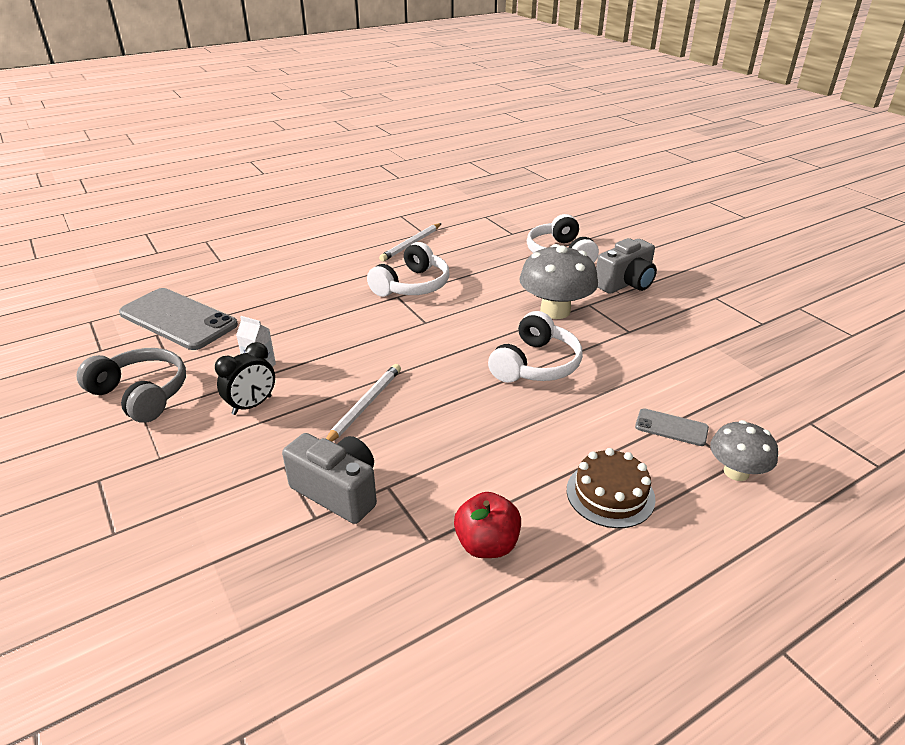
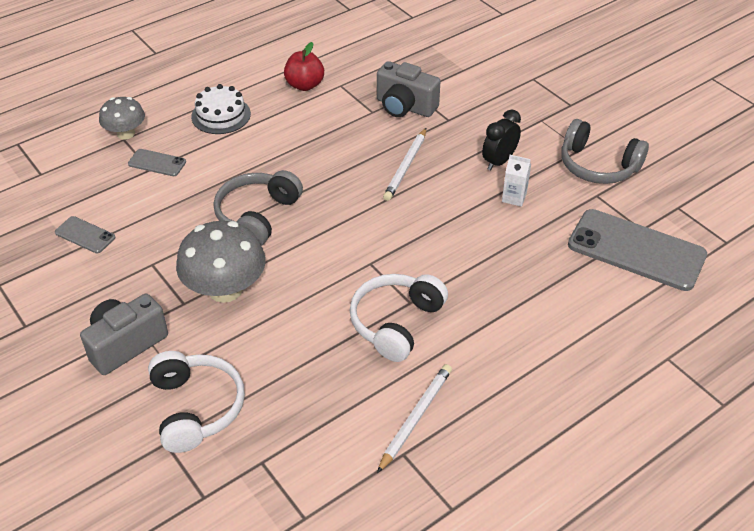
camera: 175 degrees right, 10 degrees up
(536, 364) = (257, 216): white headphones -> grey headphones
(610, 494) = (221, 115): brown cake -> white cake
(709, 357) = (85, 235): none -> grey phone

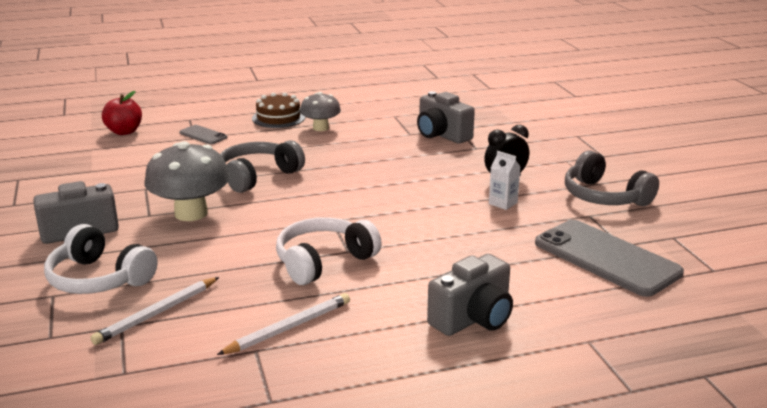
camera: 20 degrees right, 20 degrees down
(85, 235) = (109, 164): grey phone -> none
(125, 133) = (194, 116): grey mushroom -> grey mushroom (321, 128)
(196, 408) = (98, 279): white headphones -> white headphones turned 120 degrees clockwise
(221, 115) = (278, 118): white cake -> brown cake
(304, 85) = (363, 111): red apple -> red apple (124, 132)
(406, 166) = (414, 169): white pencil -> white pencil (157, 313)
(565, 359) = (473, 319): none -> grey camera

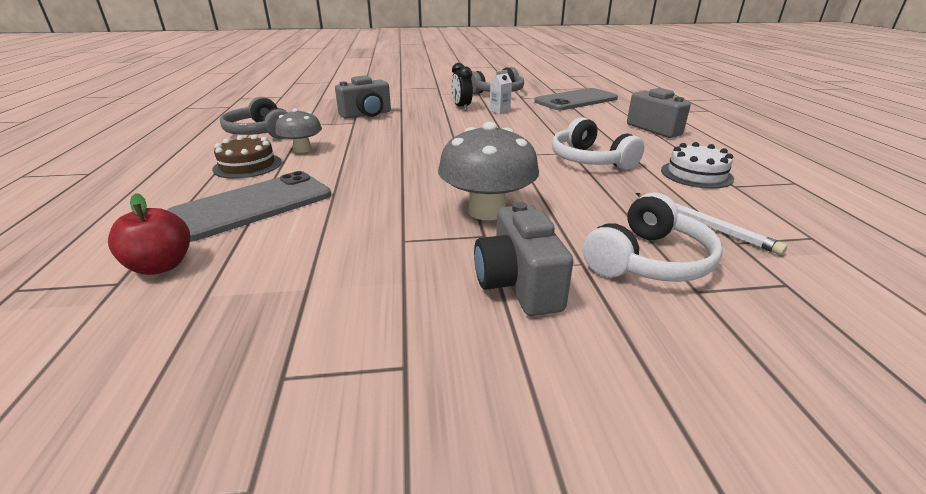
camera: 80 degrees left, 5 degrees up
(203, 135) = (253, 205): grey phone -> grey phone, size x2.16
(257, 176) = (406, 179): grey headphones -> grey headphones (261, 133)
(289, 328) = (696, 174): white pencil -> white cake

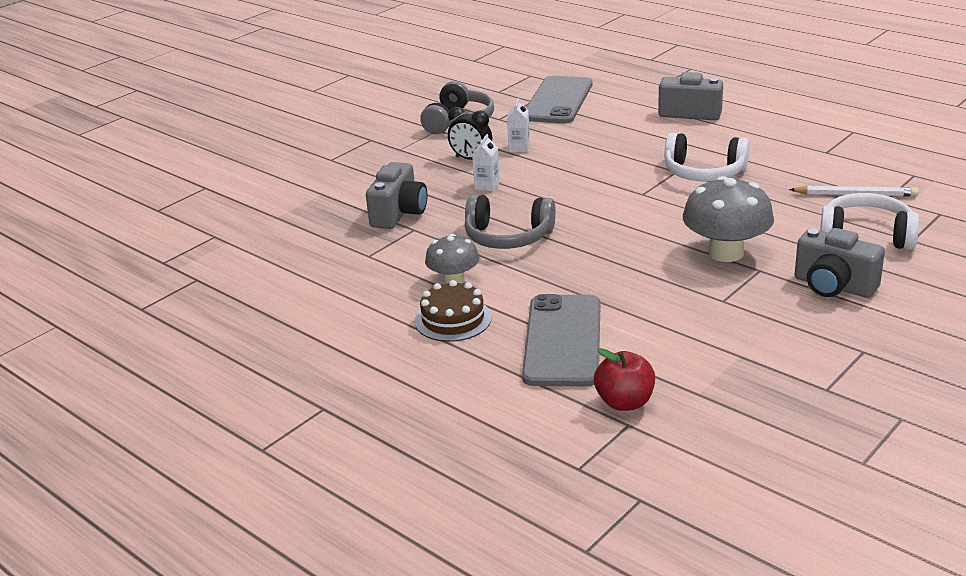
camera: 40 degrees left, 0 degrees up
(261, 133) = (354, 287): grey headphones -> grey headphones (508, 237)
(438, 119) = (487, 186): none -> white carton
(648, 260) = (866, 235): white headphones -> white headphones turned 75 degrees counterclockwise
(696, 174) = (790, 152): white cake -> none

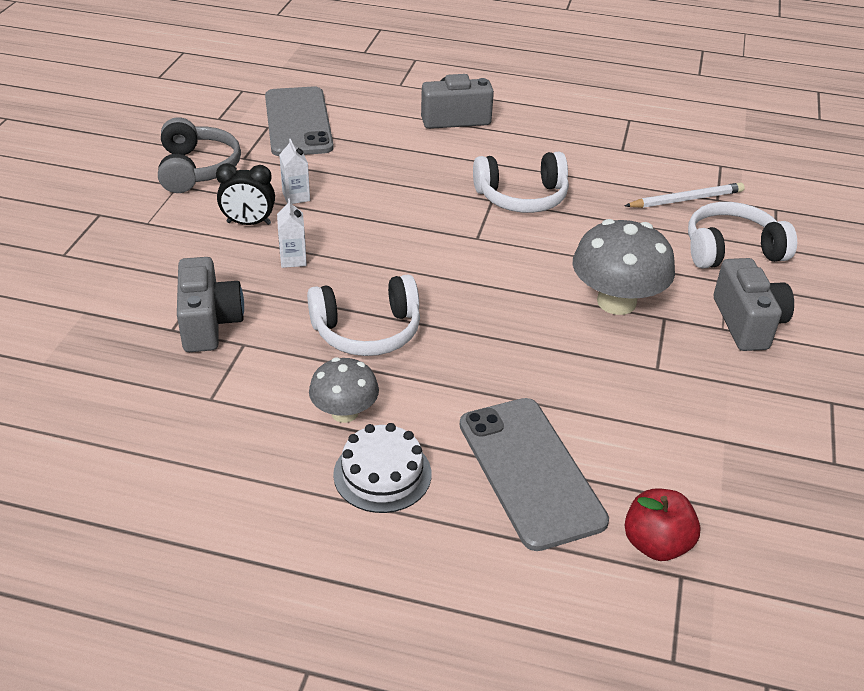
camera: 30 degrees left, 10 degrees up
(453, 319) = (382, 474): brown cake -> white cake
(508, 237) = (367, 331): grey headphones -> white headphones
(833, 286) = (747, 323): grey camera -> grey camera turned 105 degrees counterclockwise

